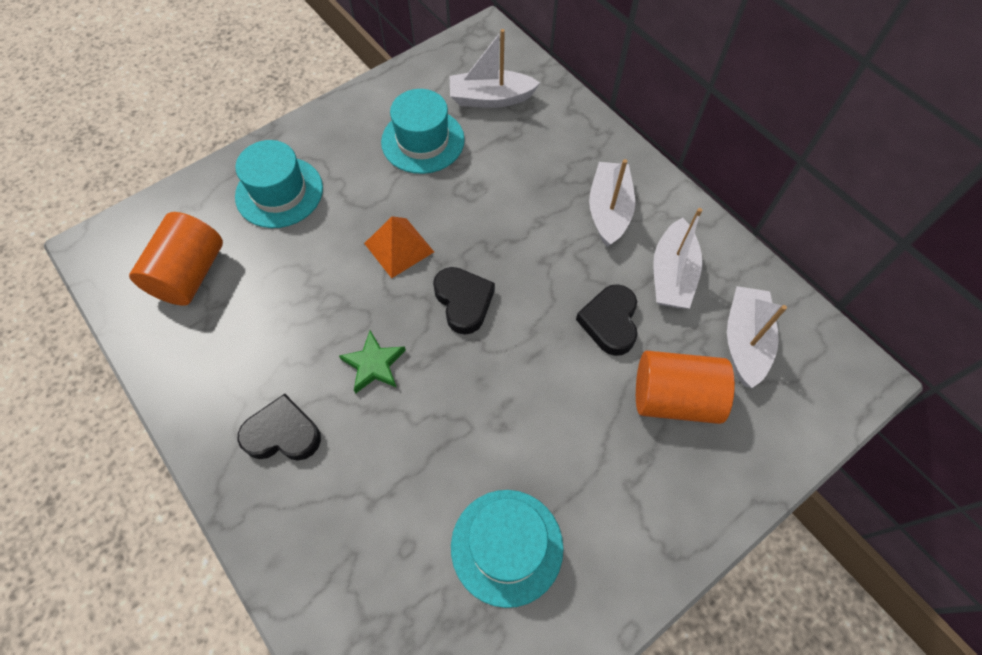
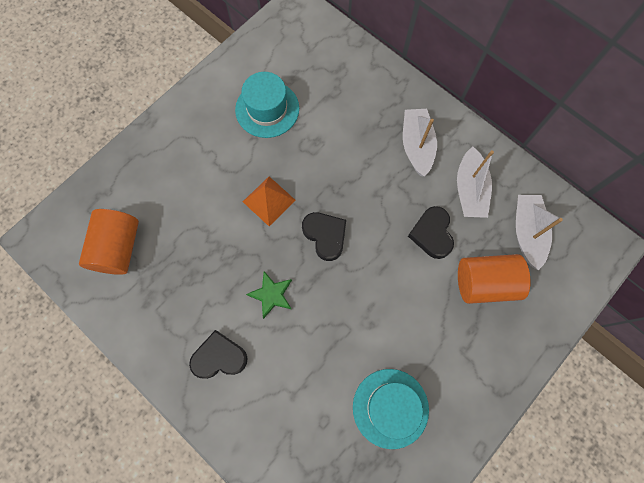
camera: 10 degrees left, 10 degrees up
(279, 192) = (168, 170): turquoise hat -> none
(491, 98) = (311, 64): white boat -> none

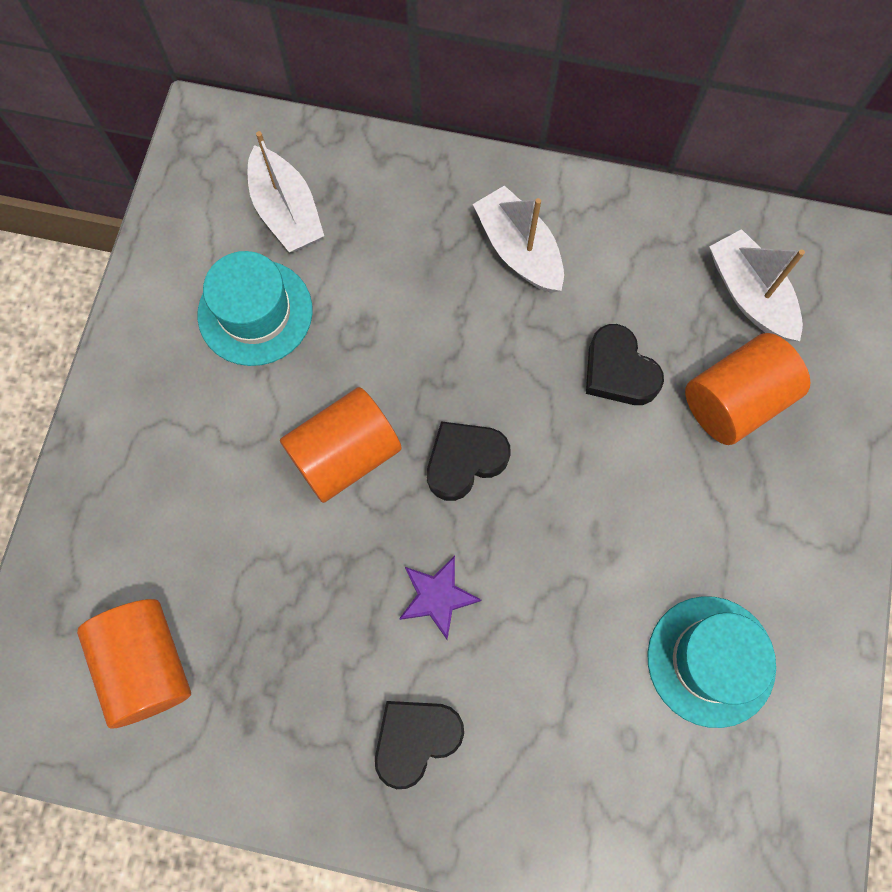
camera: 30 degrees left, 0 degrees up
(269, 201) = (345, 455): orange pyramid -> orange cylinder
(271, 295) = (437, 597): green star -> purple star
(325, 236) = (464, 461): black heart -> black heart turned 60 degrees counterclockwise
(469, 190) = (634, 275): white boat -> white boat (286, 212)

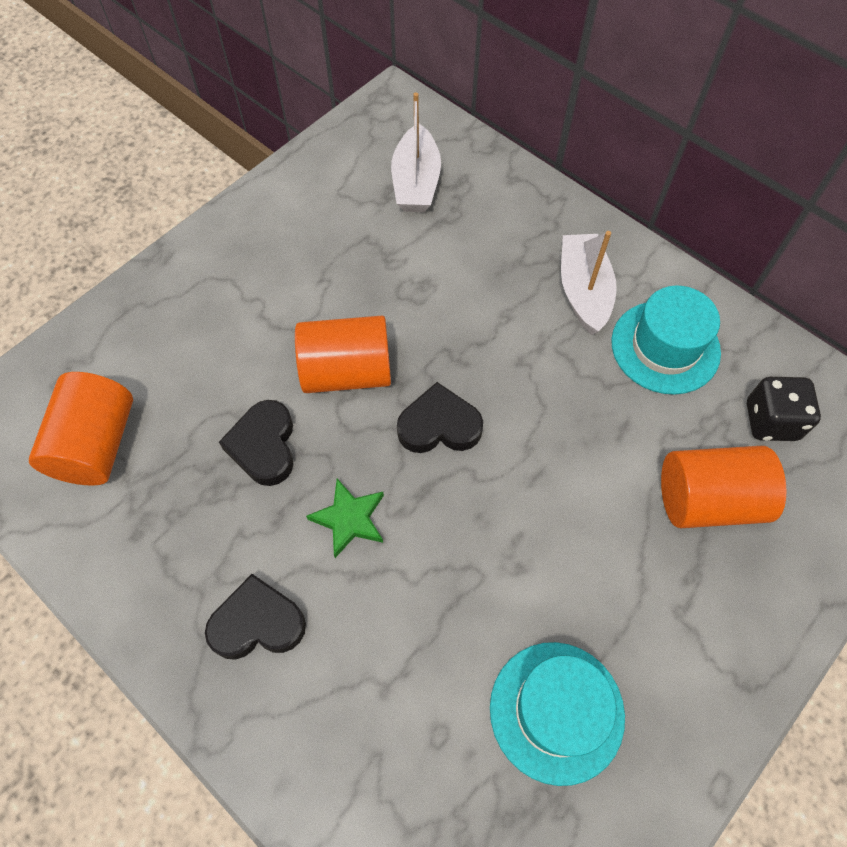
camera: 30 degrees right, 10 degrees down
(255, 312) = (346, 239): turquoise hat -> turquoise hat (665, 347)
(437, 597) = (349, 519): purple star -> green star
(618, 371) = (614, 423): black heart -> black heart (264, 446)
(750, 295) = (771, 421): white boat -> black dice

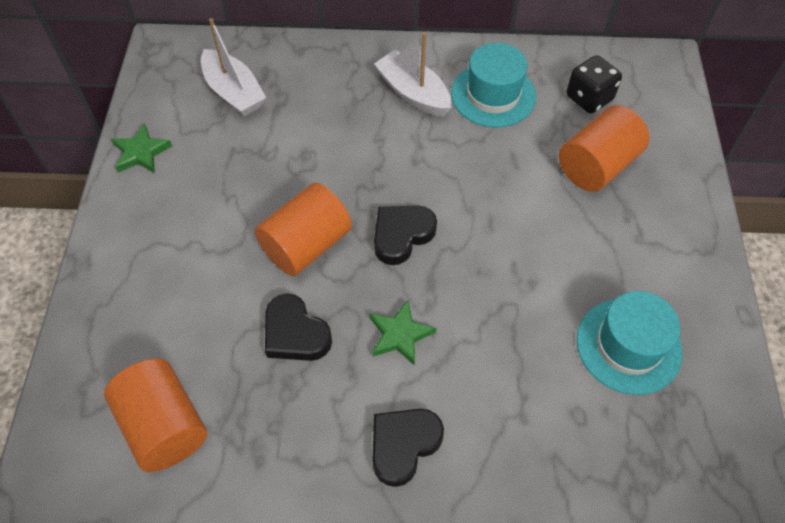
camera: 40 degrees left, 5 degrees down
(289, 189) = (141, 153): none -> green star

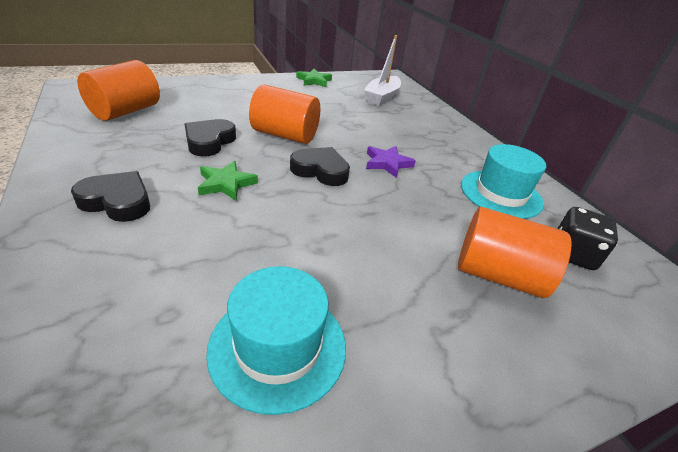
camera: 60 degrees right, 20 degrees down
(407, 165) = (387, 163): none -> purple star
(413, 93) = (456, 156): white boat -> none

